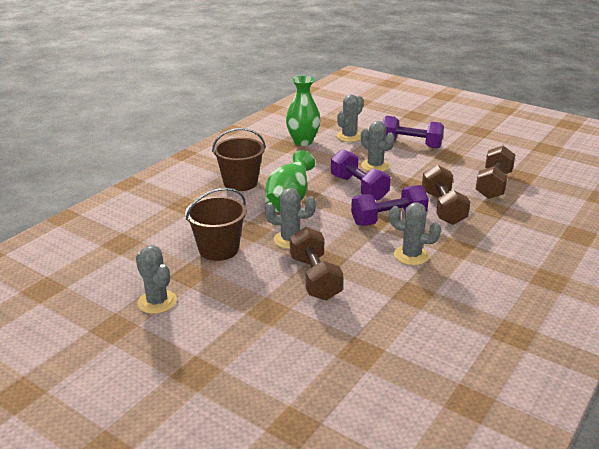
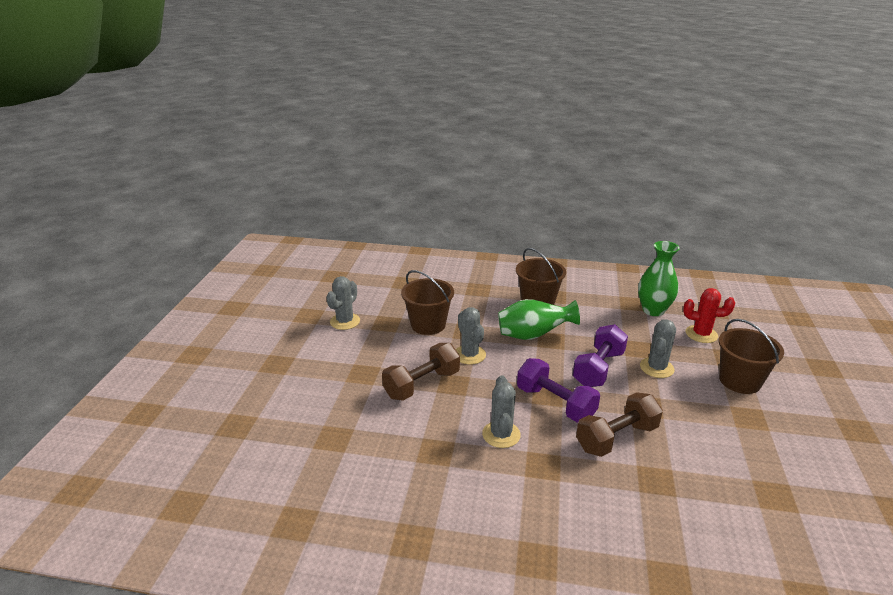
camera: 65 degrees right, 0 degrees up
(349, 136) = (701, 334): grey cactus -> red cactus
(410, 144) = (739, 381): purple dumbbell -> brown bucket
(493, 185) = (717, 471): brown dumbbell -> none

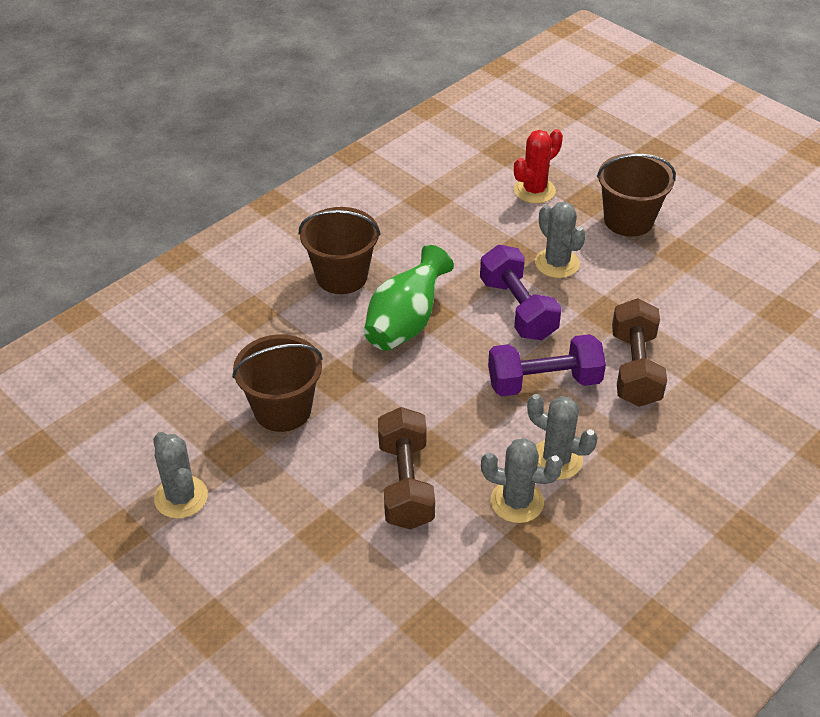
camera: 55 degrees left, 15 degrees up
(469, 355) = (388, 404): grey cactus -> grey cactus (517, 501)
(653, 310) = (458, 194): green vase -> none

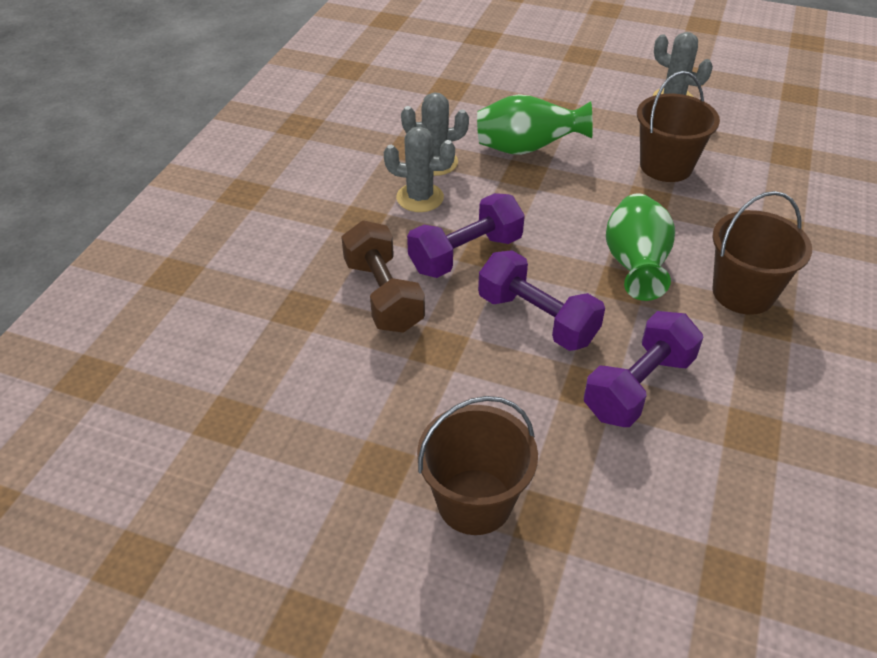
camera: 155 degrees right, 0 degrees up
(405, 484) = (527, 149): brown dumbbell -> green vase
(478, 244) = (638, 386): none -> purple dumbbell
(534, 190) = (632, 507): red cactus -> none
(557, 263) = (530, 393): grey cactus -> none

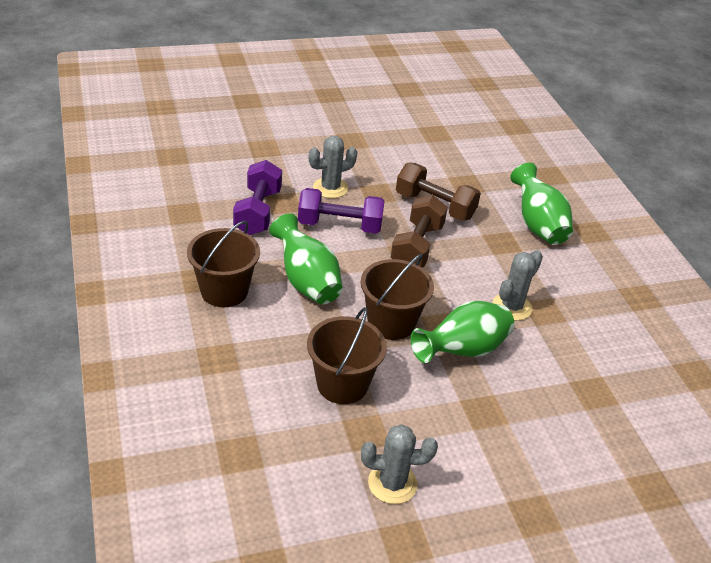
camera: 140 degrees right, 5 degrees down
(291, 222) = (537, 225): none -> green vase
(420, 198) = (488, 273): grey cactus -> grey cactus (330, 188)
(465, 254) = (417, 247): purple dumbbell -> brown dumbbell
(474, 501) = (300, 143): brown bucket -> brown bucket (391, 323)

